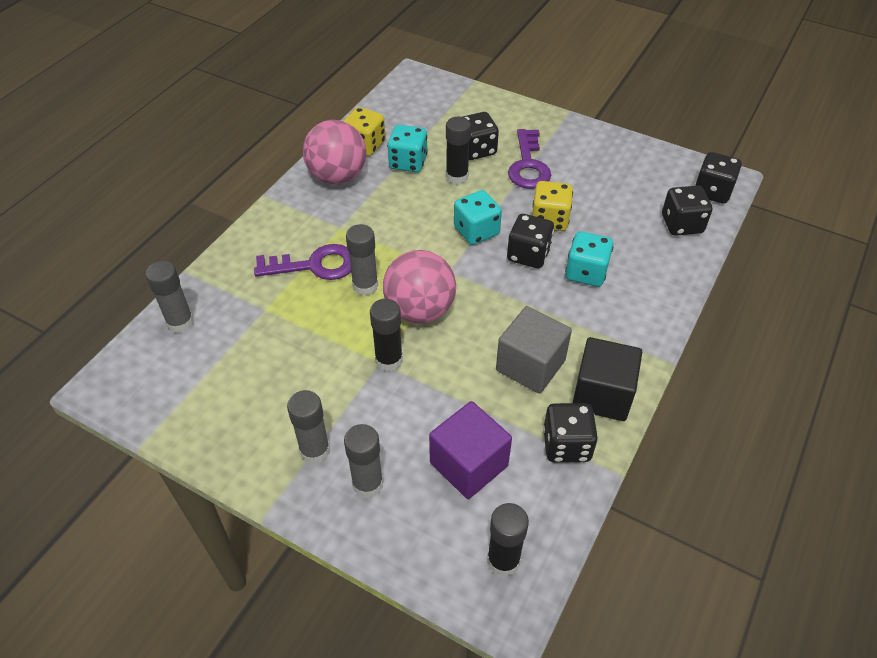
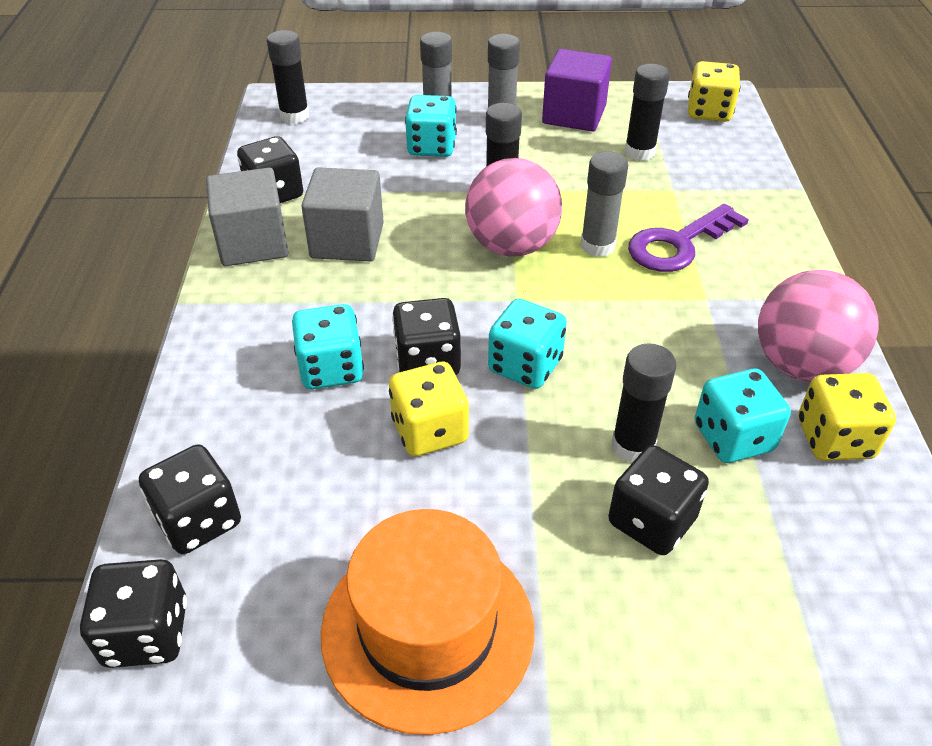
camera: 150 degrees right, 5 degrees down
(141, 373) = (709, 112): none -> yellow dice
(180, 322) = (733, 151): grey glue stick -> none
(246, 354) = (639, 152): none -> black glue stick
(402, 442) = (432, 147): none -> turquoise dice
(468, 464) = (360, 153): purple cube -> purple cube (574, 115)
(528, 165) = (534, 528): purple key -> none
(594, 152) = (428, 629): none -> orange hat
(602, 394) = (253, 243): black cube -> grey cube

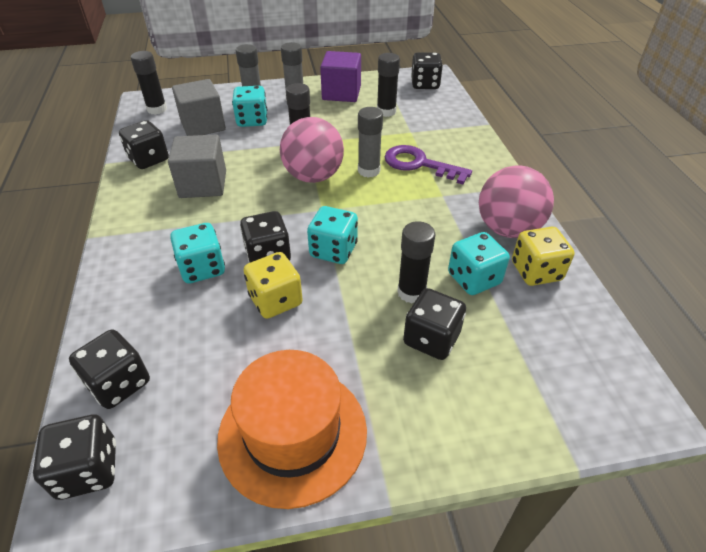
camera: 10 degrees left, 0 degrees up
(253, 243) = (137, 192): grey cube -> grey cube (203, 125)
(678, 244) = (419, 164): purple key -> purple key turned 75 degrees clockwise
(709, 112) = (425, 84): yellow dice -> black dice

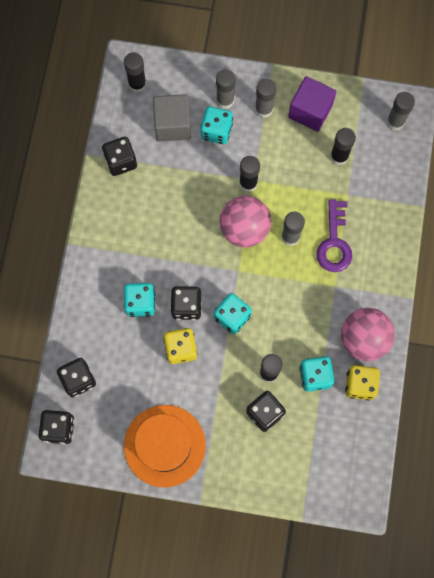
camera: 20 degrees right, 30 degrees up
(203, 184) = (157, 210): grey cube -> none
(419, 164) = (334, 242): purple key -> purple key turned 135 degrees counterclockwise
(425, 84) = (395, 122): black dice -> grey glue stick

